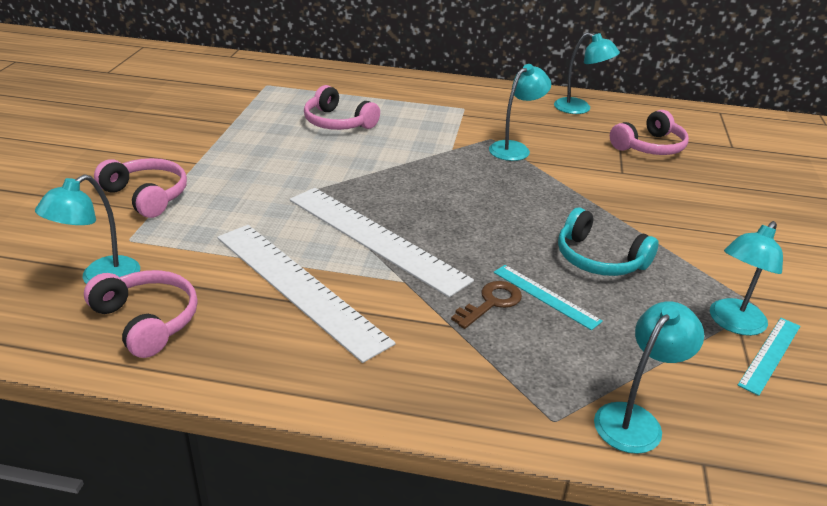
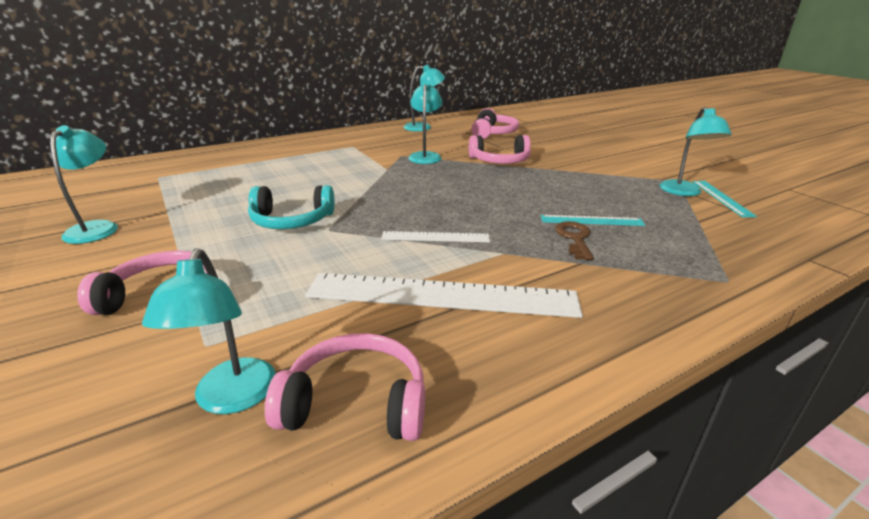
camera: 40 degrees left, 5 degrees down
(338, 122) = (271, 181): pink headphones -> pink headphones (500, 161)
(375, 238) = (435, 237): white ruler -> white ruler, size x0.49
(599, 259) = (576, 191): turquoise headphones -> turquoise headphones (292, 220)
(635, 419) = (749, 256): turquoise lamp -> turquoise lamp (97, 228)

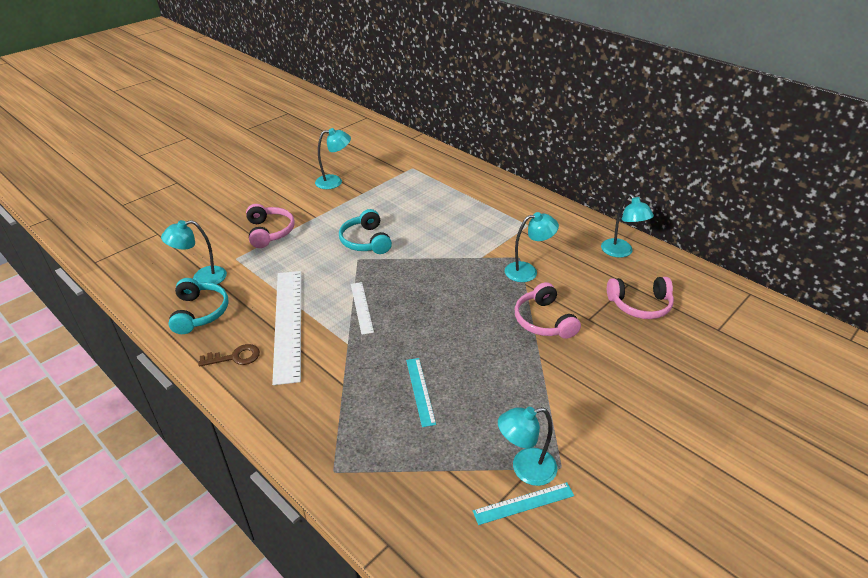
camera: 75 degrees right, 10 degrees up
(356, 403) = (199, 312): pink headphones -> turquoise headphones
(574, 238) = (381, 380): brown key -> brown key (235, 357)

